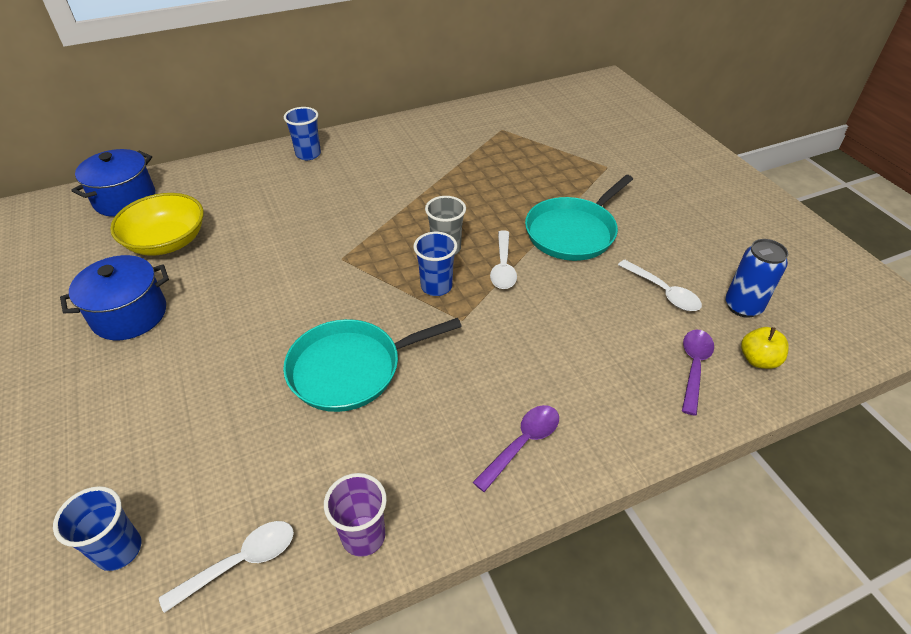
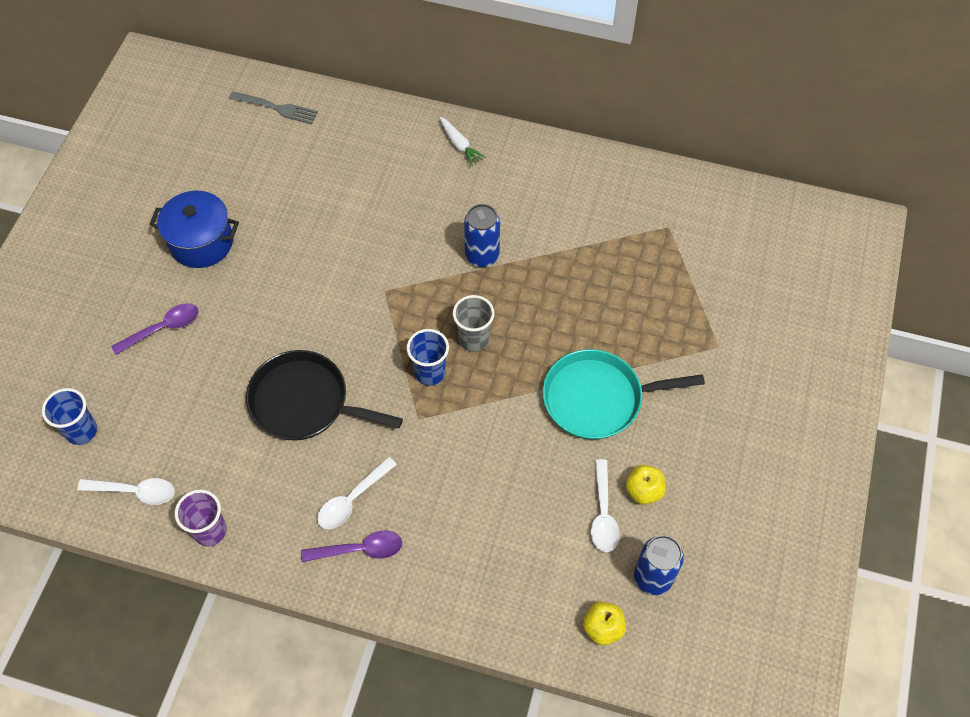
camera: 40 degrees right, 15 degrees up
(125, 199) = (277, 108): blue pot -> grey fork
(167, 242) = (274, 181): yellow bowl -> none
(308, 154) = (459, 145): blue cup -> white carrot
(351, 369) = (305, 402): turquoise pan -> black pan
(395, 201) = (482, 255): none -> blue can
(503, 267) = (500, 392): white spoon -> white spoon (352, 500)
(669, 263) = (643, 491): none -> yellow apple
(694, 367) = (545, 593): purple spoon -> purple spoon (163, 328)

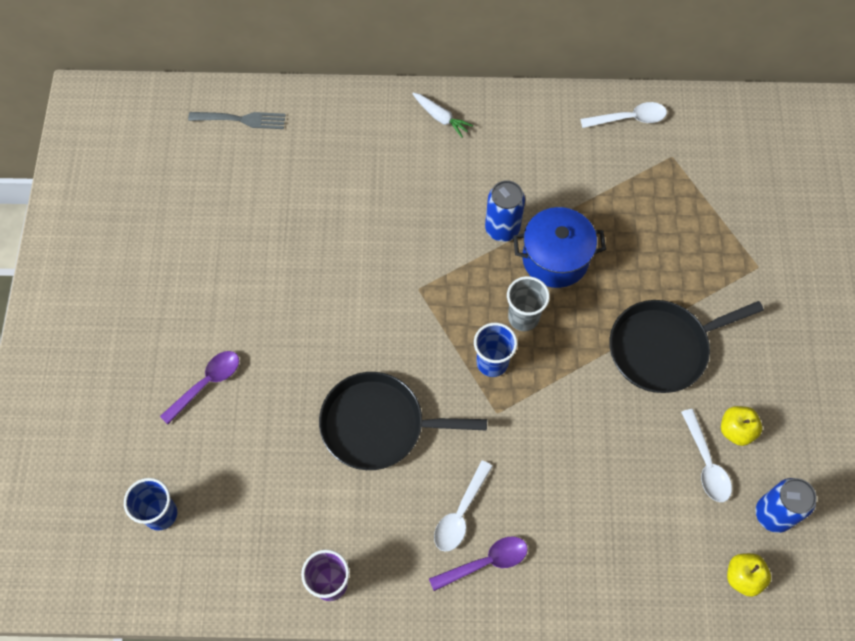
camera: 15 degrees left, 5 degrees up
(135, 491) = (239, 563): white spoon -> white spoon (629, 118)
(201, 242) = (214, 282): blue pot -> blue pot (555, 259)
(598, 398) = (663, 348): turquoise pan -> black pan

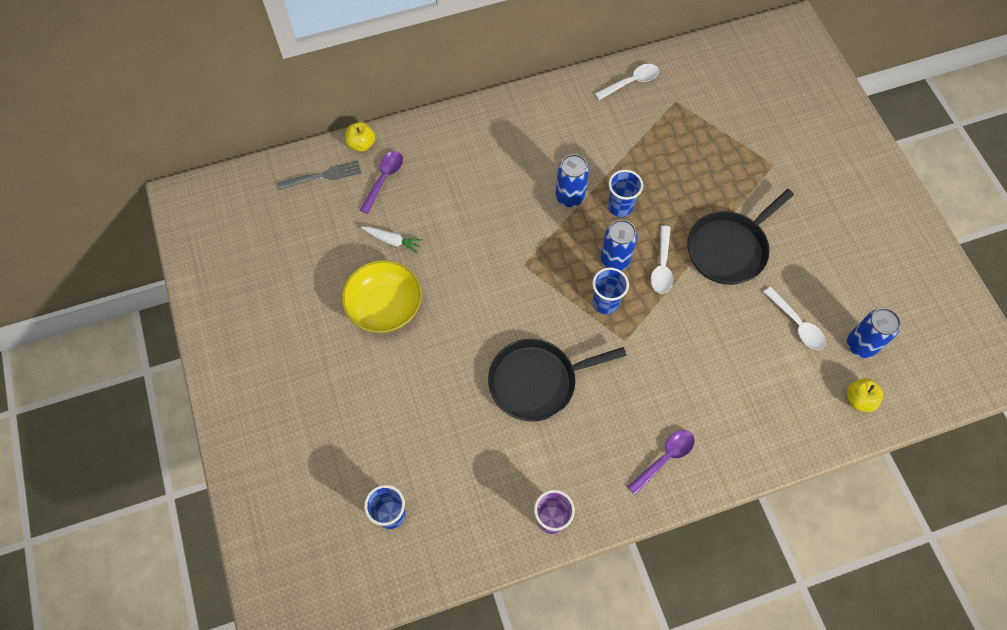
camera: 20 degrees left, 0 degrees up
(207, 383) = (384, 396): purple spoon -> purple spoon (384, 179)
(248, 284) = (384, 306): none -> yellow bowl
(440, 117) = (485, 125): white carrot -> white carrot (392, 241)
(460, 513) = (630, 428): white spoon -> white spoon (662, 266)
(523, 317) = (614, 260): grey cup -> blue can
(555, 259) = (620, 207): blue pot -> blue cup
(736, 430) = (808, 292): yellow apple -> yellow apple (361, 144)

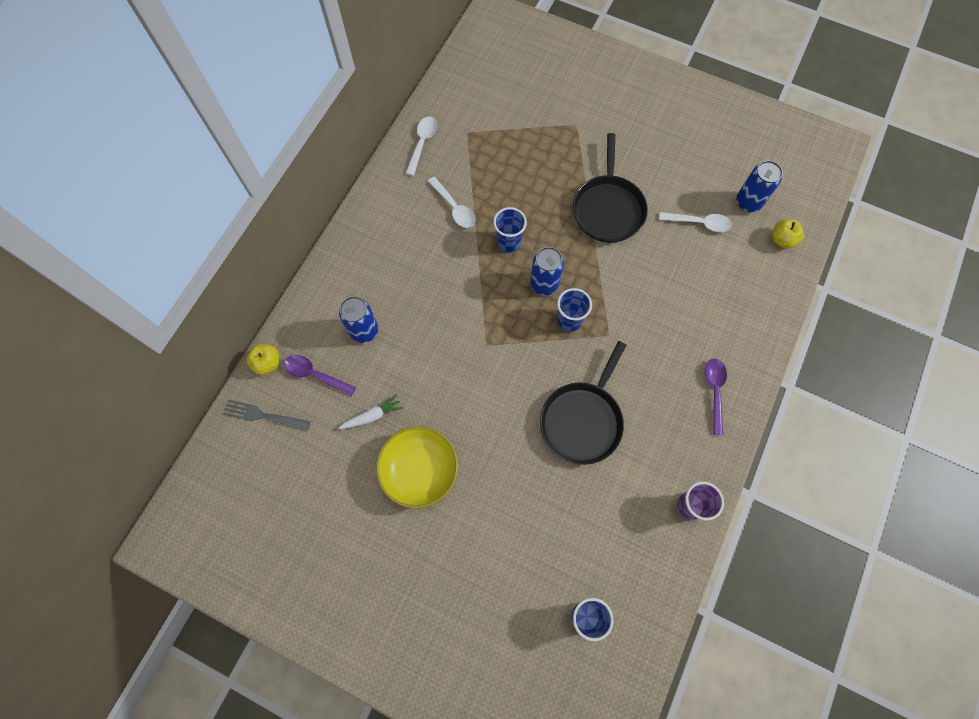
camera: 45 degrees left, 5 degrees up
(323, 176) = (263, 415): grey fork -> grey fork turned 105 degrees counterclockwise
(384, 179) = (315, 374): purple spoon -> purple spoon turned 45 degrees counterclockwise
(569, 197) = (466, 266): blue can -> blue can (364, 331)
(662, 266) = (579, 260): white spoon -> white spoon (454, 208)

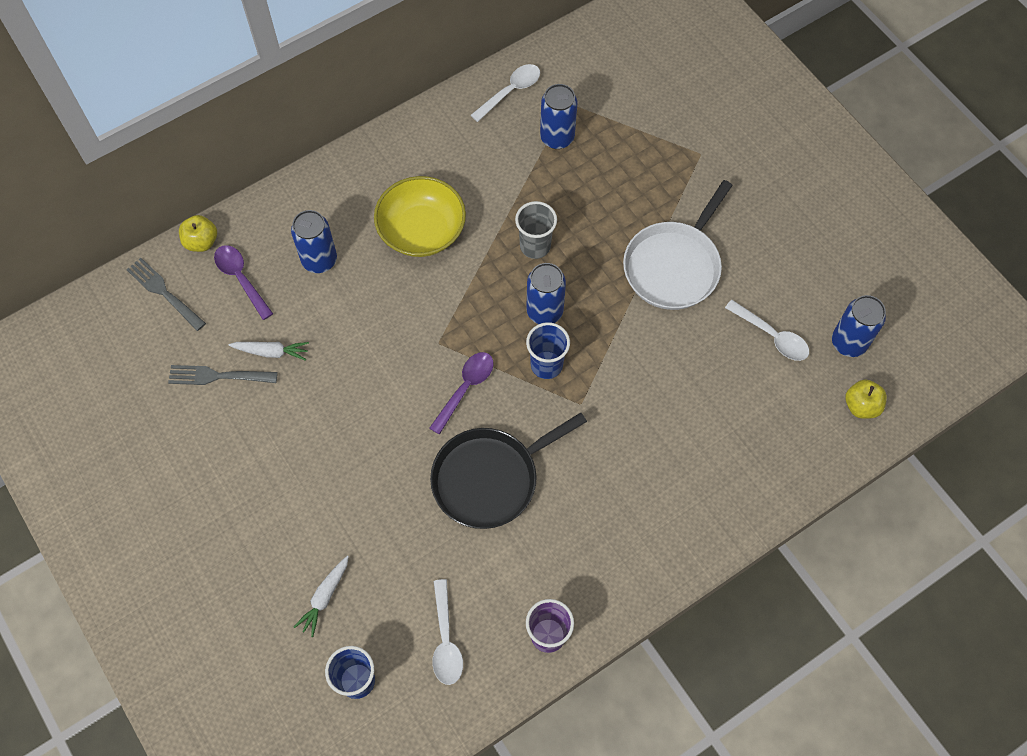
camera: 30 degrees right, 5 degrees down
(344, 455) = (218, 376): none -> grey fork
(419, 470) = (283, 434): yellow bowl -> yellow bowl (421, 230)
(454, 208) = (500, 179): white spoon -> white spoon (446, 640)
(475, 160) = (557, 137): none -> blue can
(508, 242) = (535, 246): blue cup -> grey cup
(525, 570) = (325, 597): none -> white carrot
(608, 208) = (674, 266): black pan -> white pan
(714, 391) = (660, 530): purple spoon -> purple spoon (465, 388)

